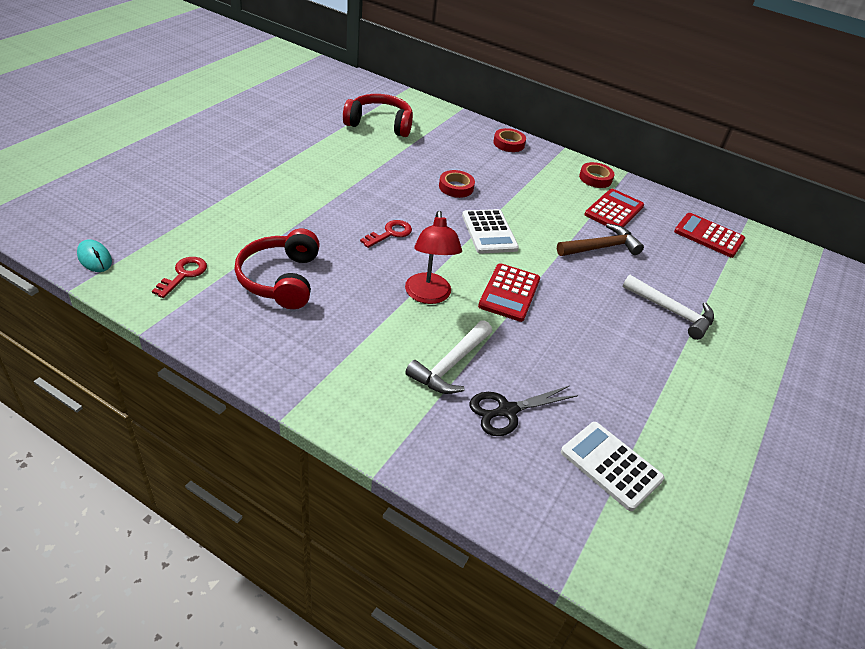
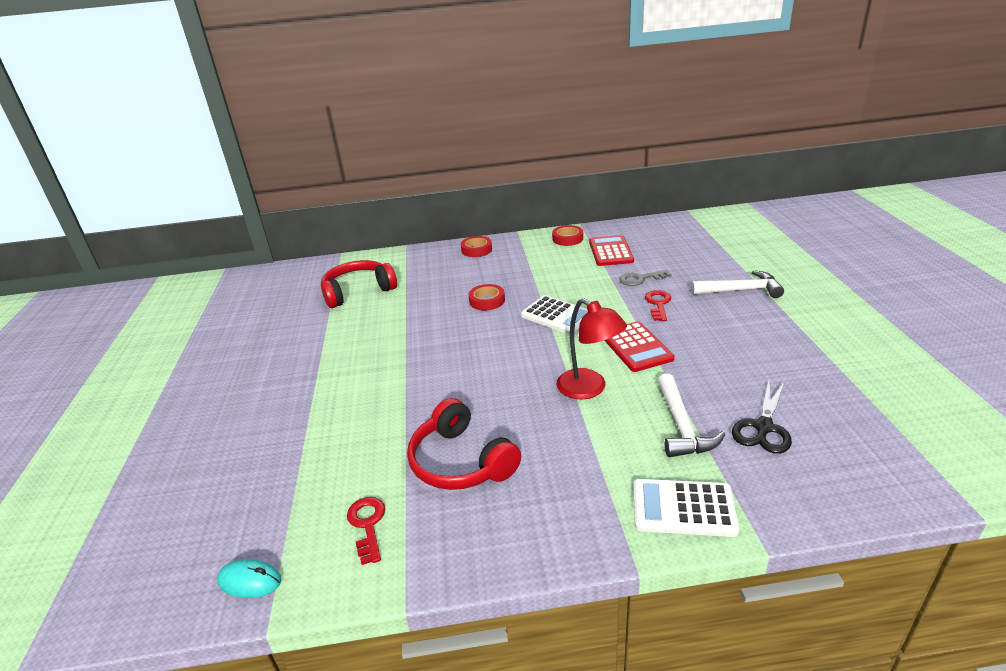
camera: 30 degrees left, 10 degrees down
(390, 233) = (491, 364): red key -> red key (658, 304)
(601, 247) = (640, 279): brown hammer -> grey key
(611, 465) = (869, 411): white calculator -> white calculator (683, 508)
(708, 236) = (684, 232): red calculator -> none

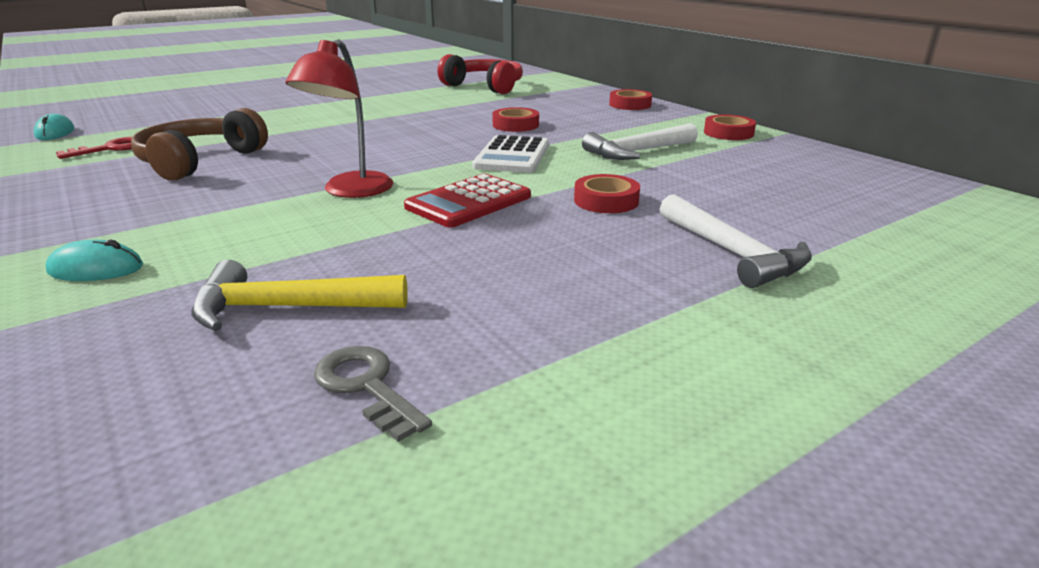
camera: 60 degrees right, 5 degrees down
(461, 461) = (200, 161): red headphones -> brown headphones
(610, 251) = (729, 157): red calculator -> none
(640, 279) = (670, 182): grey key -> grey key (366, 387)
(658, 304) = (606, 201): red key -> red tape
(681, 426) = (280, 249): white hammer -> white hammer (637, 152)
(683, 508) = (96, 269): white calculator -> turquoise mouse
(763, 427) = (288, 308): black scissors -> yellow hammer

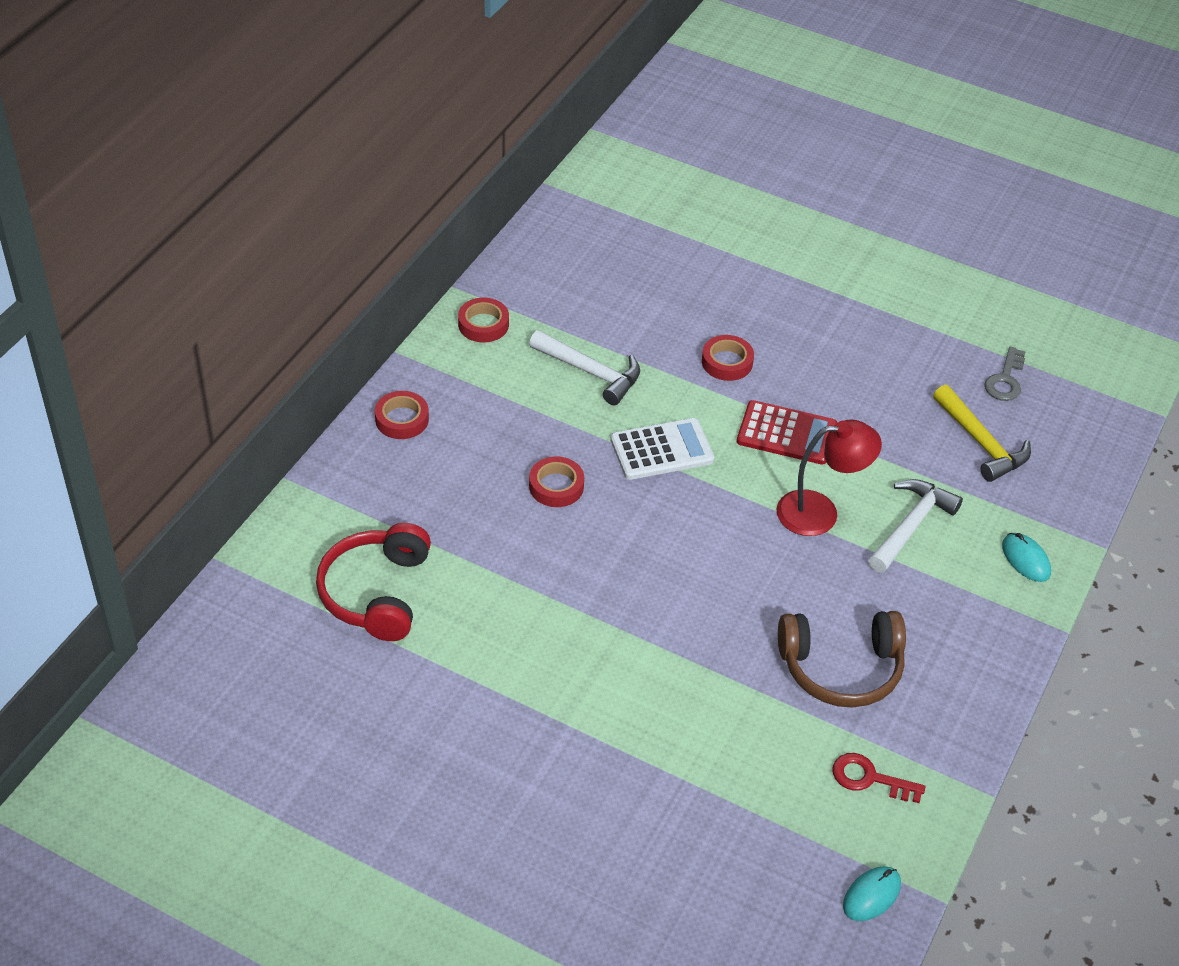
camera: 120 degrees left, 20 degrees up
(732, 253) = (770, 289): white hammer -> white hammer (911, 526)

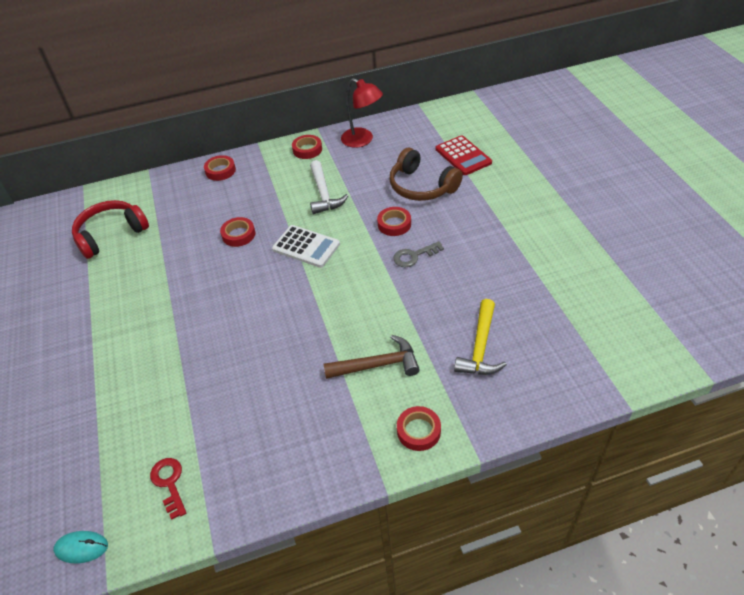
camera: 50 degrees right, 0 degrees up
(786, 434) = (376, 275): red calculator -> red calculator (463, 156)
(820, 512) = (339, 325): red lamp -> red lamp (362, 140)
(841, 668) = (238, 412): brown headphones -> brown headphones (421, 186)
(911, 526) = (377, 365): white hammer -> brown hammer
(1005, 380) = (543, 322): grey key -> grey key (414, 256)
(1025, 559) = (418, 431): turquoise mouse -> red tape

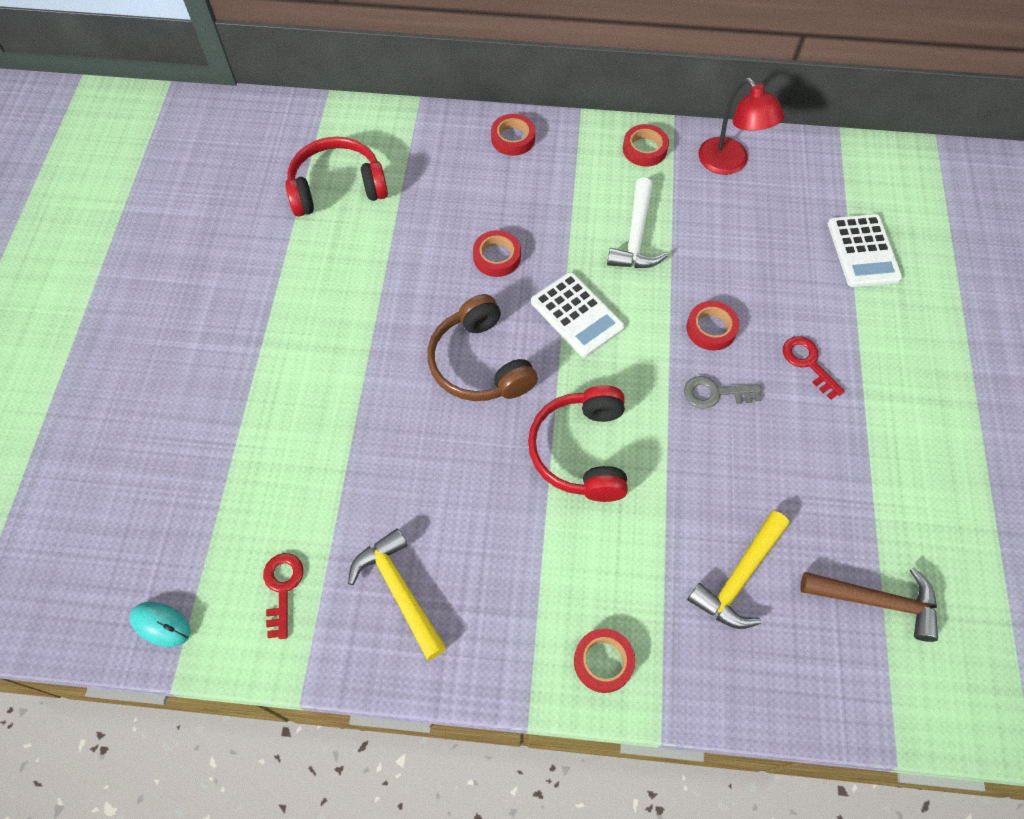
camera: 20 degrees right, 15 degrees up
(257, 448) = (399, 590): none -> yellow hammer
(345, 318) = (581, 451): none -> red headphones
(377, 365) = (593, 541): brown hammer -> brown hammer (876, 601)
(421, 186) = (778, 280): brown headphones -> brown headphones (480, 363)
(461, 221) = (808, 363): none -> red key
(463, 156) = (863, 251): red calculator -> white calculator

